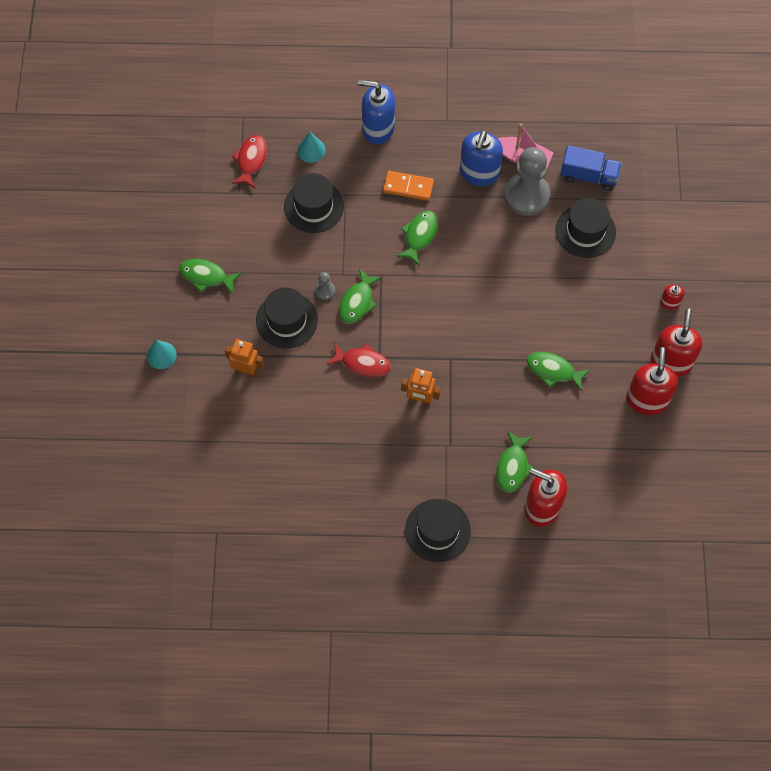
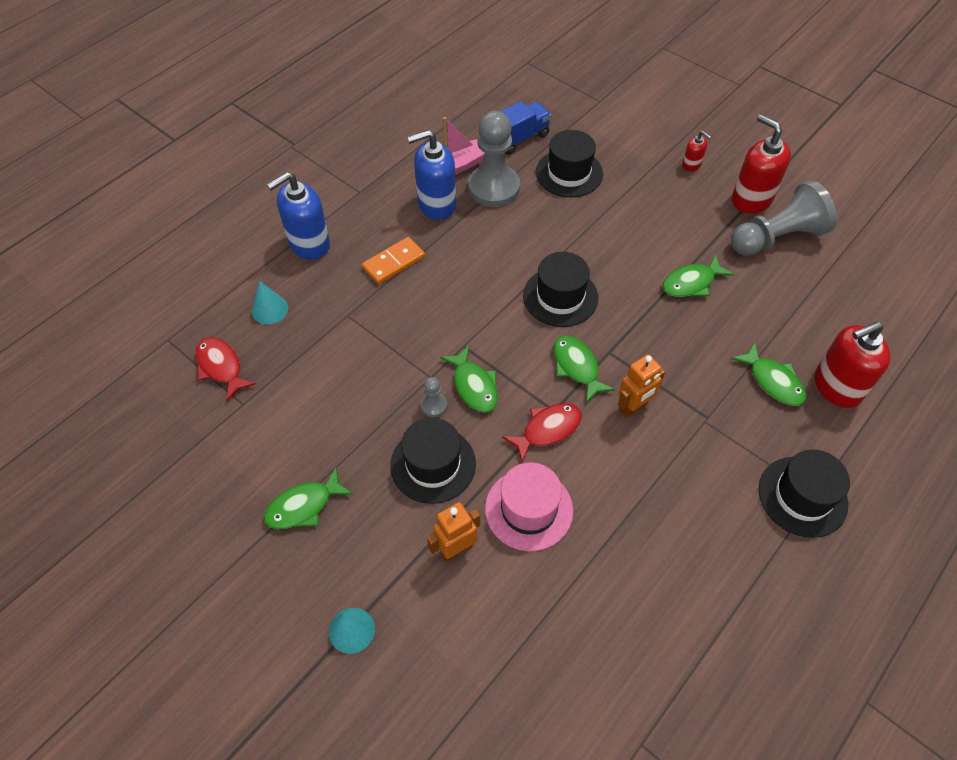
camera: 50 degrees left, 10 degrees down
(301, 389) = (529, 509): none -> pink hat
(314, 206) = (331, 349): black hat -> black hat (560, 297)
(419, 235) = (453, 288): green fish -> green fish (577, 367)
(479, 173) = (436, 204): blue soap dispenser -> blue soap dispenser turned 105 degrees clockwise
(647, 399) = (777, 238): red soap dispenser -> grey pawn

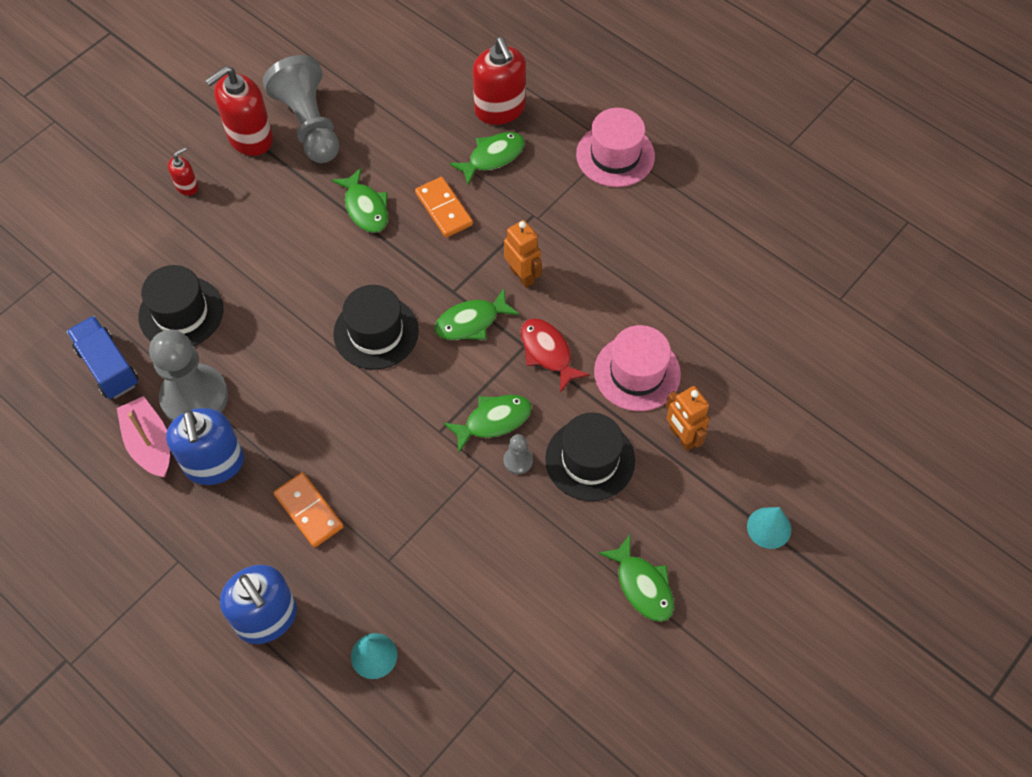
camera: 90 degrees left, 5 degrees up
(221, 367) = (460, 704): red fish -> none
(701, 342) = (443, 209): none -> orange domino
(802, 496) = (615, 155): black hat -> pink hat

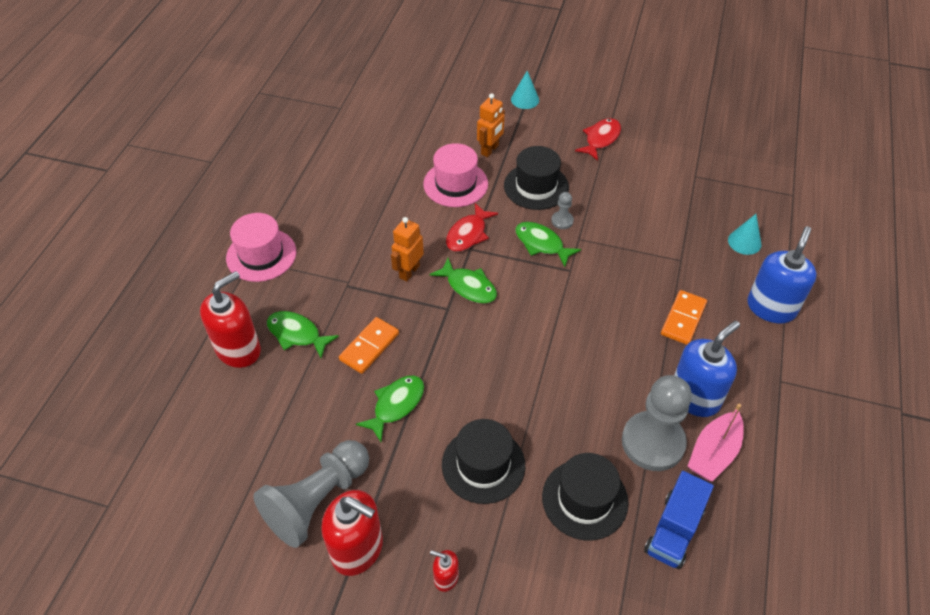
camera: 115 degrees left, 10 degrees down
(376, 332) = (514, 343): black hat -> black hat (483, 465)
(642, 585) = (601, 139): green fish -> red fish

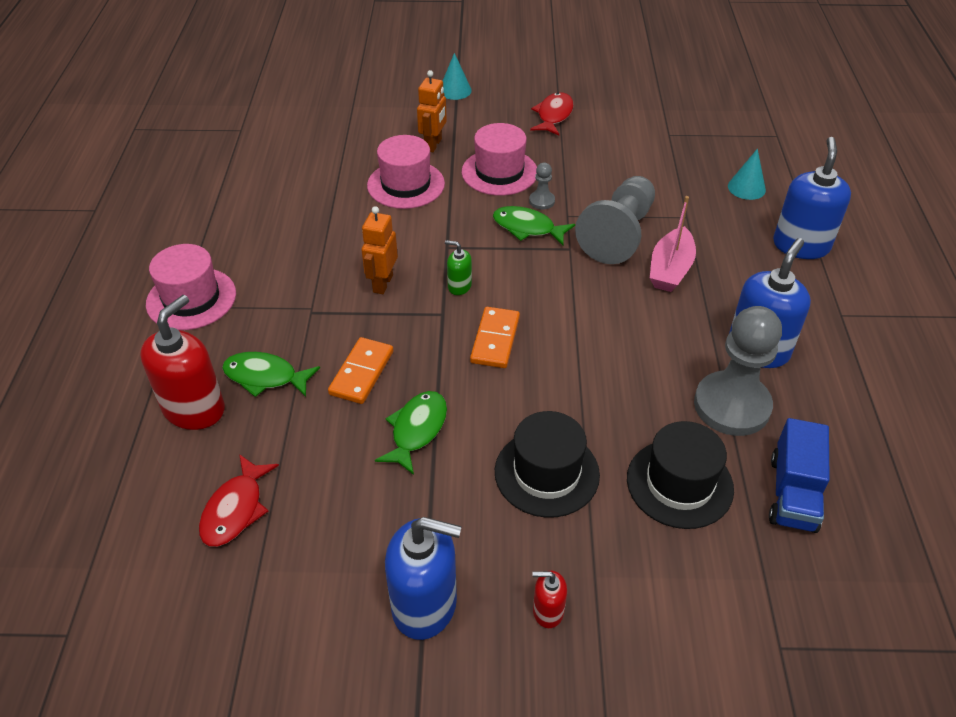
camera: 15 degrees left, 5 degrees down
(317, 500) = (353, 560): grey pawn -> grey pawn (618, 234)
(357, 549) = (425, 605): red soap dispenser -> blue soap dispenser
(468, 234) = (439, 232): red fish -> red fish (235, 509)
(468, 287) = (459, 286): green fish -> green soap dispenser
(536, 186) = (499, 172): black hat -> pink hat
(683, 319) = (713, 274): orange domino -> orange domino (495, 340)
(713, 453) = (802, 402): pink boat -> pink boat (670, 269)

